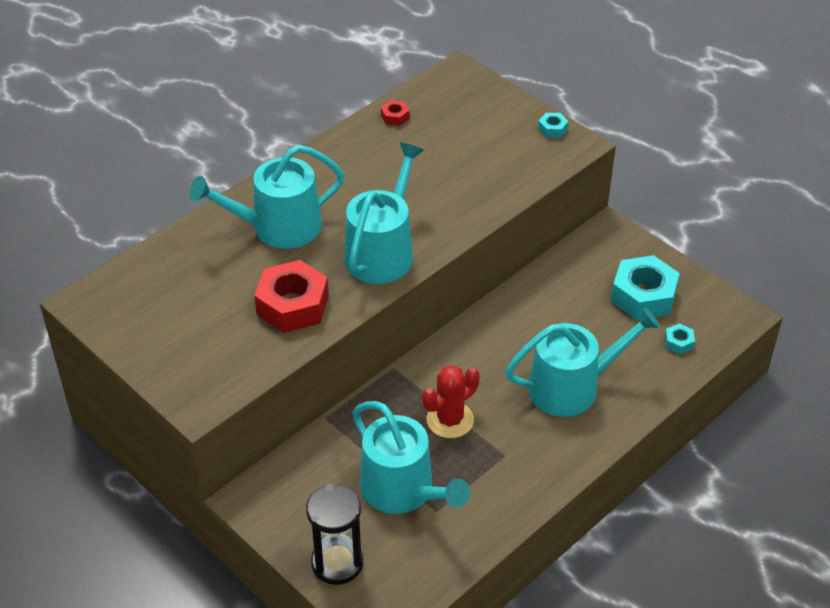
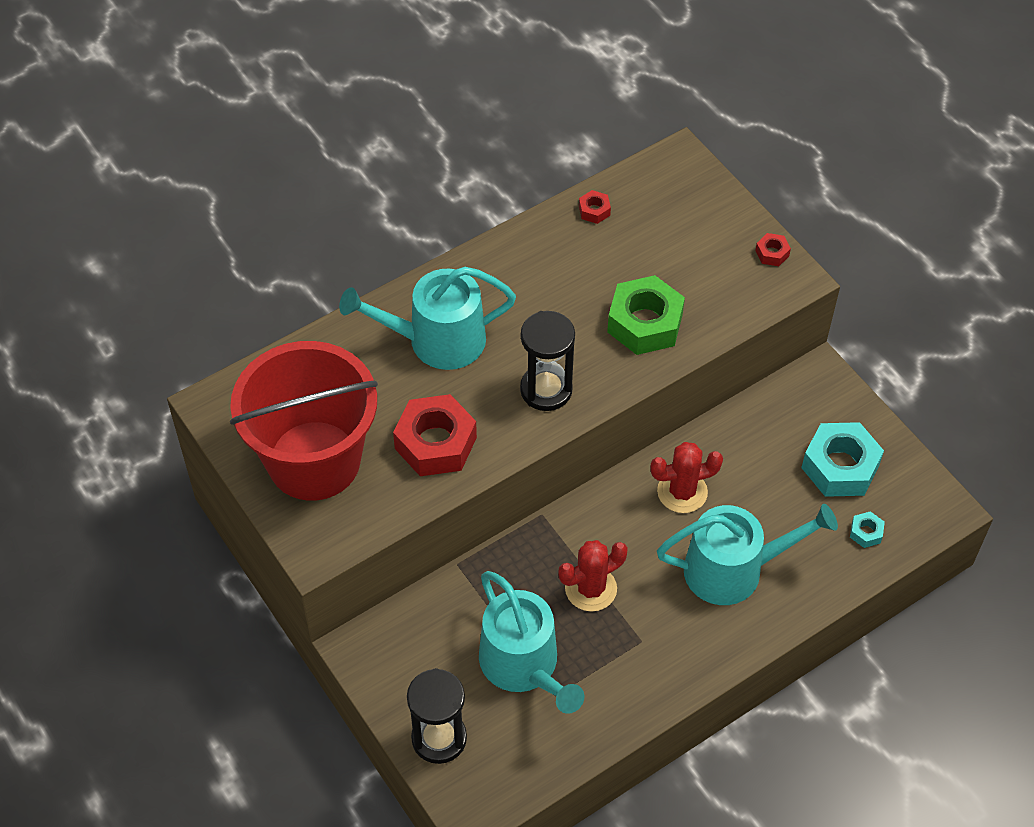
camera: 10 degrees right, 10 degrees up
(184, 333) = (314, 460): none -> red bucket
(382, 252) = (546, 390): turquoise watering can -> black hourglass
(457, 192) = (645, 323): none -> green nut
(513, 333) = (682, 492): none -> red cactus
(552, 129) = (772, 253): turquoise nut -> red nut

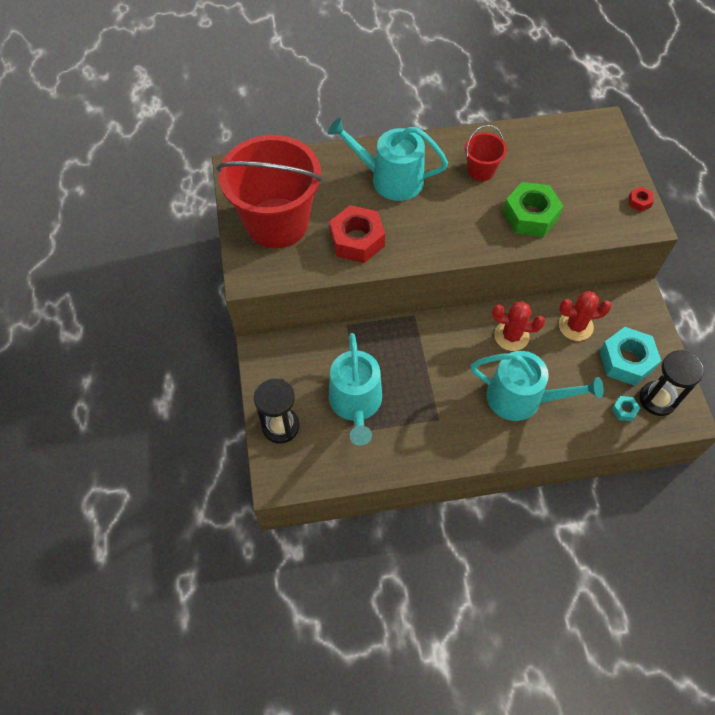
camera: 25 degrees right, 5 degrees up
(546, 390) = (444, 233): black hourglass -> black hourglass (657, 399)
(551, 284) = (481, 170): none -> red bucket
(591, 588) = (422, 373): red cactus -> red cactus (575, 326)
(594, 210) = (531, 136): red nut -> none

